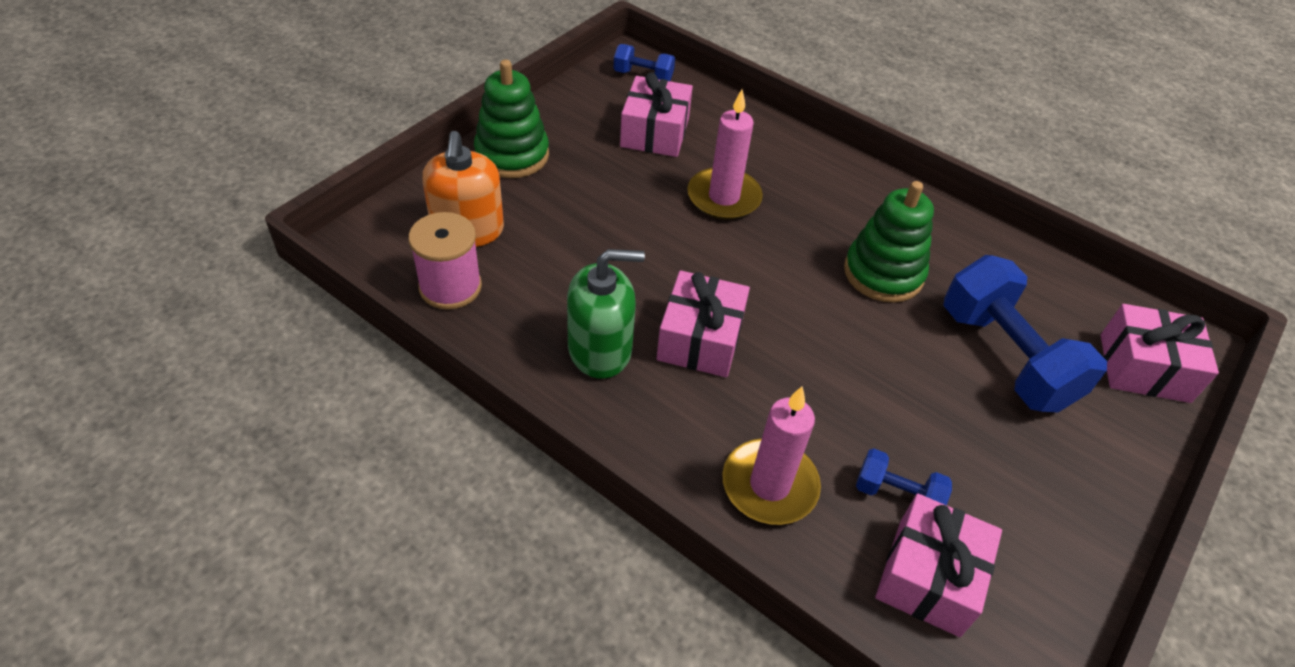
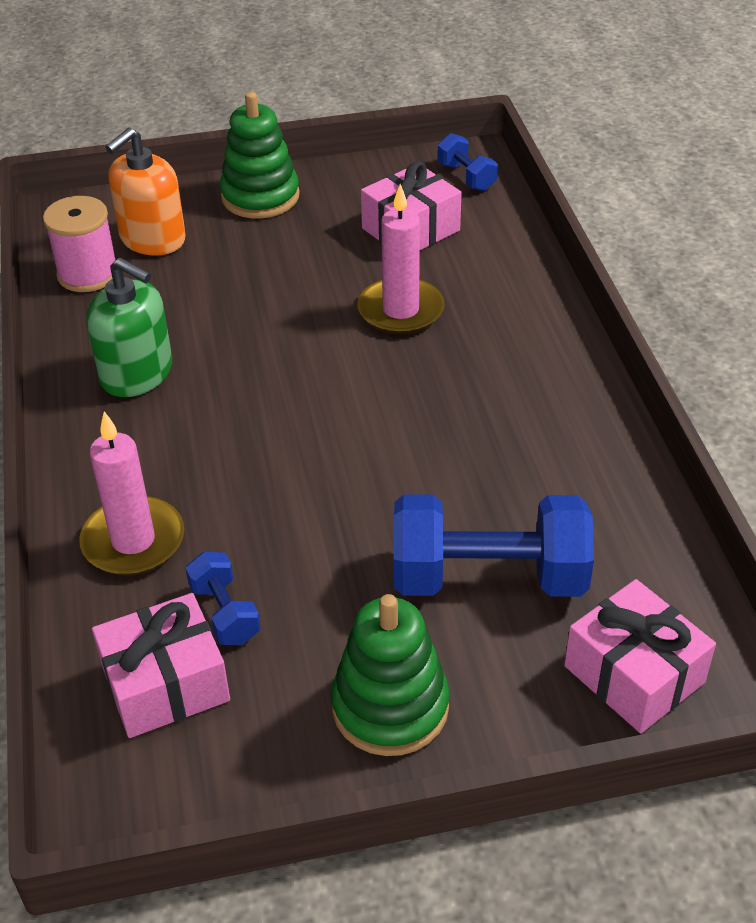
camera: 45 degrees right, 5 degrees down
(700, 339) = (224, 408): pink gift -> none
(883, 273) = (467, 445): green stacking toy -> green stacking toy (390, 706)
(1005, 357) = (488, 577): blue dumbbell -> blue dumbbell turned 75 degrees clockwise

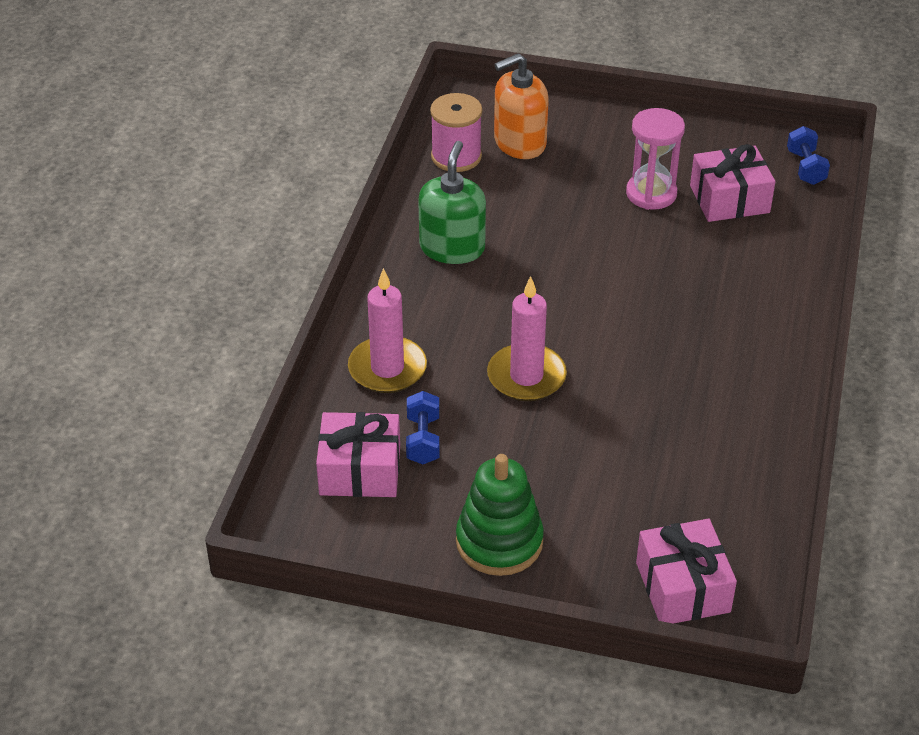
camera: 25 degrees right, 0 degrees up
(137, 374) = (452, 248): green soap dispenser -> green soap dispenser turned 135 degrees counterclockwise
(260, 197) = (623, 133): green stacking toy -> none
(326, 248) = (651, 194): none -> pink hourglass
(400, 310) = (679, 264): pink candle -> pink candle (526, 376)
(488, 577) = (621, 484): blue dumbbell -> none

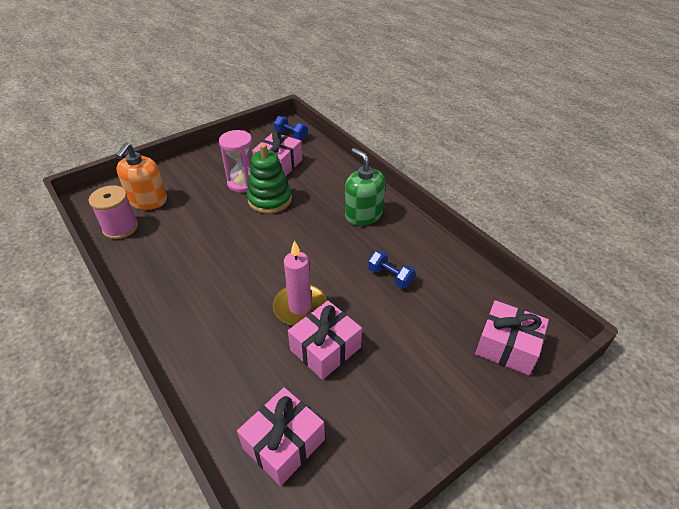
camera: 50 degrees left, 0 degrees up
(387, 368) = (221, 366): pink candle -> none
(423, 440) = (294, 389): blue dumbbell -> blue dumbbell (390, 277)
(452, 248) = (176, 273): green soap dispenser -> green soap dispenser (363, 215)
(497, 432) = (325, 348): none -> pink gift
(499, 542) = (408, 408): green stacking toy -> green stacking toy (270, 199)

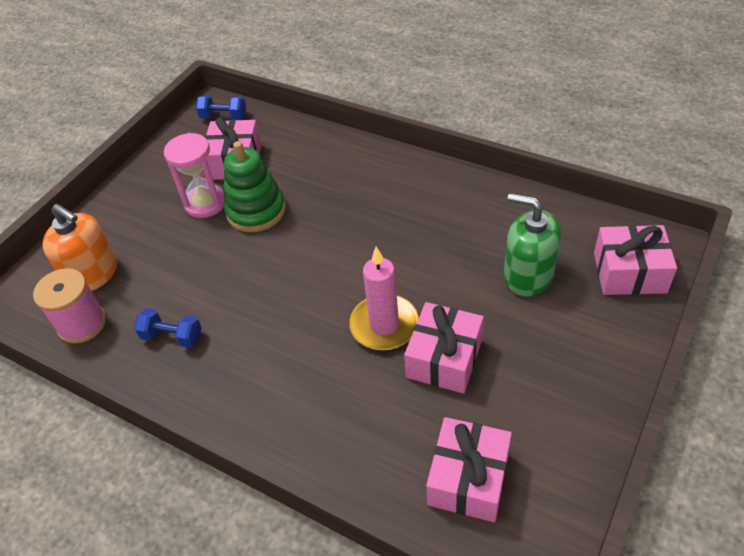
camera: 20 degrees left, 5 degrees up
(148, 201) = (93, 274): orange soap dispenser -> orange soap dispenser turned 45 degrees counterclockwise
(363, 215) = (384, 186): green soap dispenser -> green soap dispenser (528, 275)
(390, 277) = (462, 248): blue dumbbell -> blue dumbbell (172, 336)

